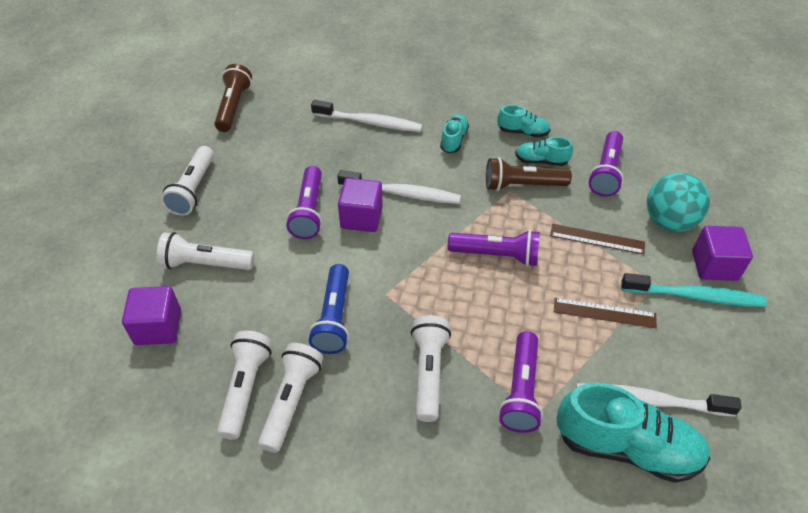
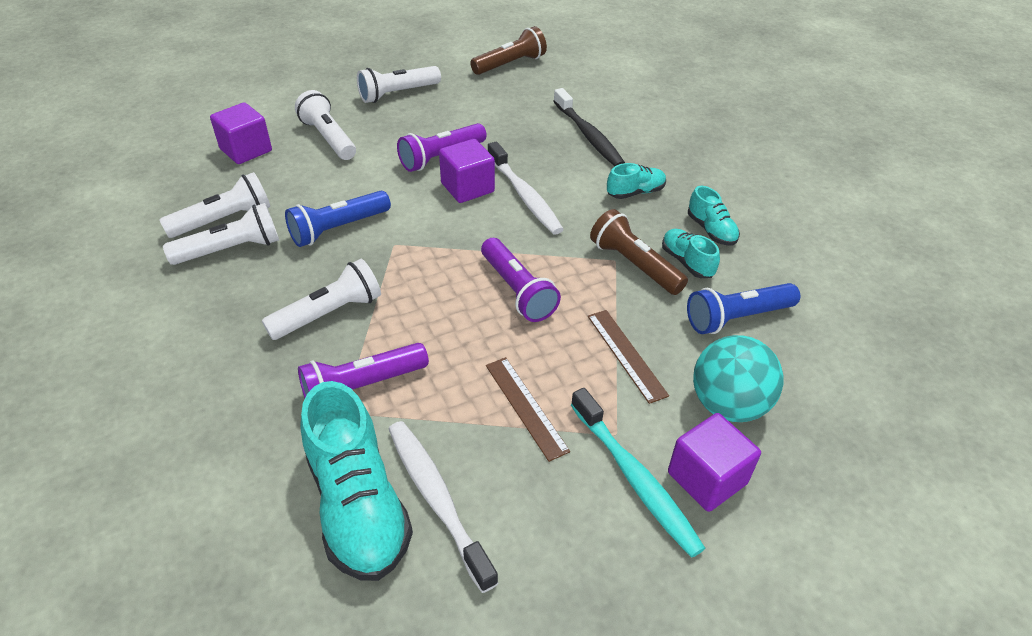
camera: 50 degrees right, 5 degrees down
(369, 122) = (588, 135): white toothbrush -> black toothbrush
(606, 172) = (737, 318): purple flashlight -> blue flashlight

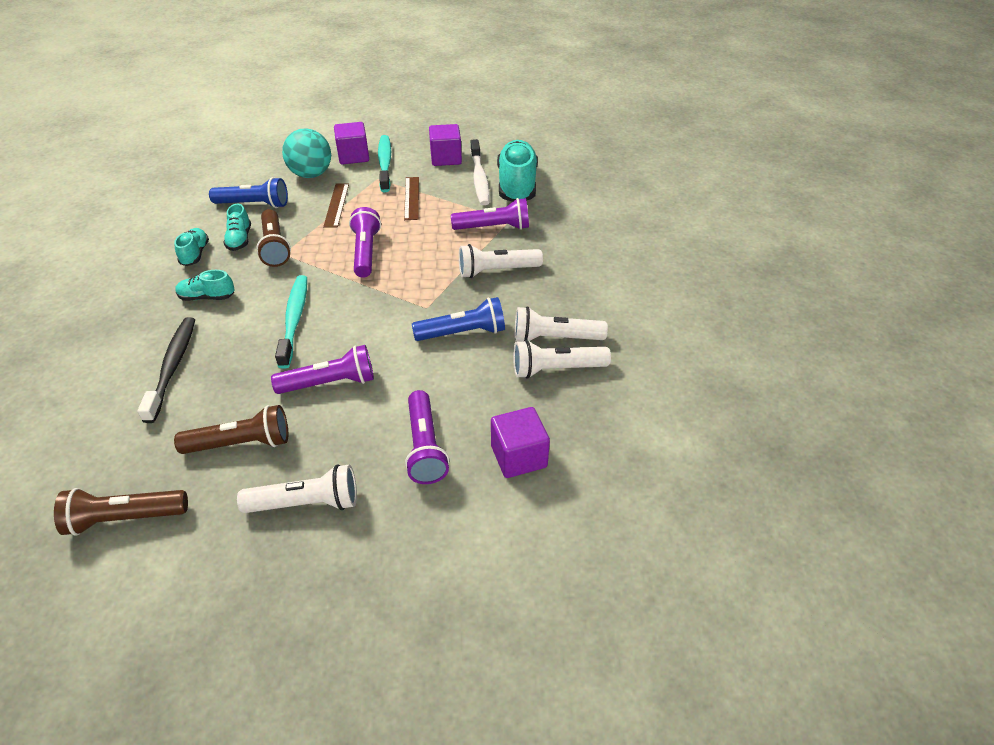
camera: 155 degrees left, 0 degrees up
(328, 138) = (425, 447): white flashlight -> purple flashlight
(467, 188) = (333, 341): purple cube -> purple cube (446, 158)
(475, 109) = (241, 443): none -> brown flashlight
(524, 196) = (294, 319): white toothbrush -> turquoise toothbrush

